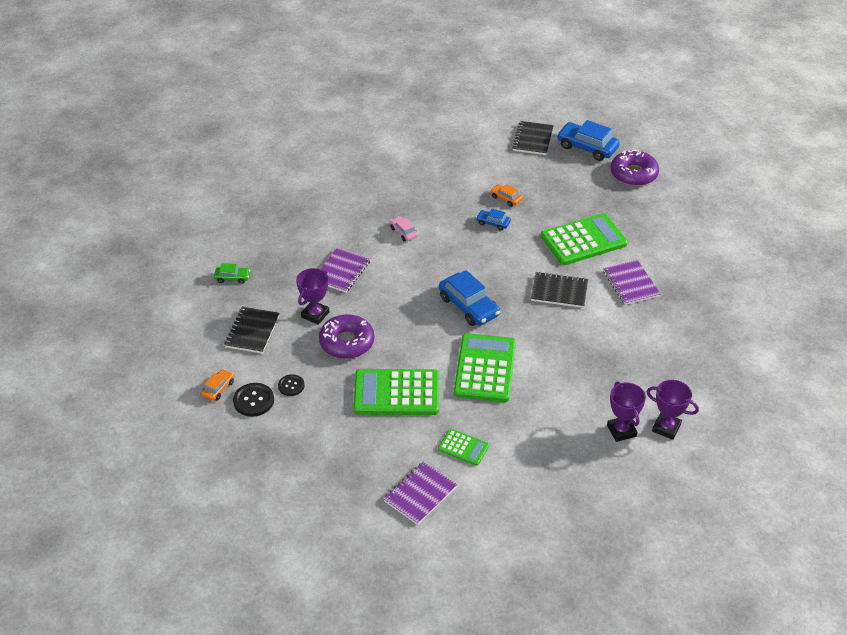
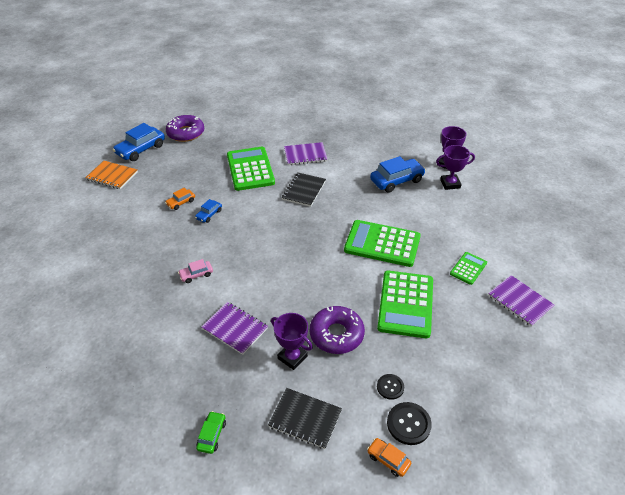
camera: 80 degrees left, 0 degrees up
(469, 306) = (308, 243): blue car -> blue car (396, 180)
(533, 139) = (112, 176): black notebook -> orange notebook

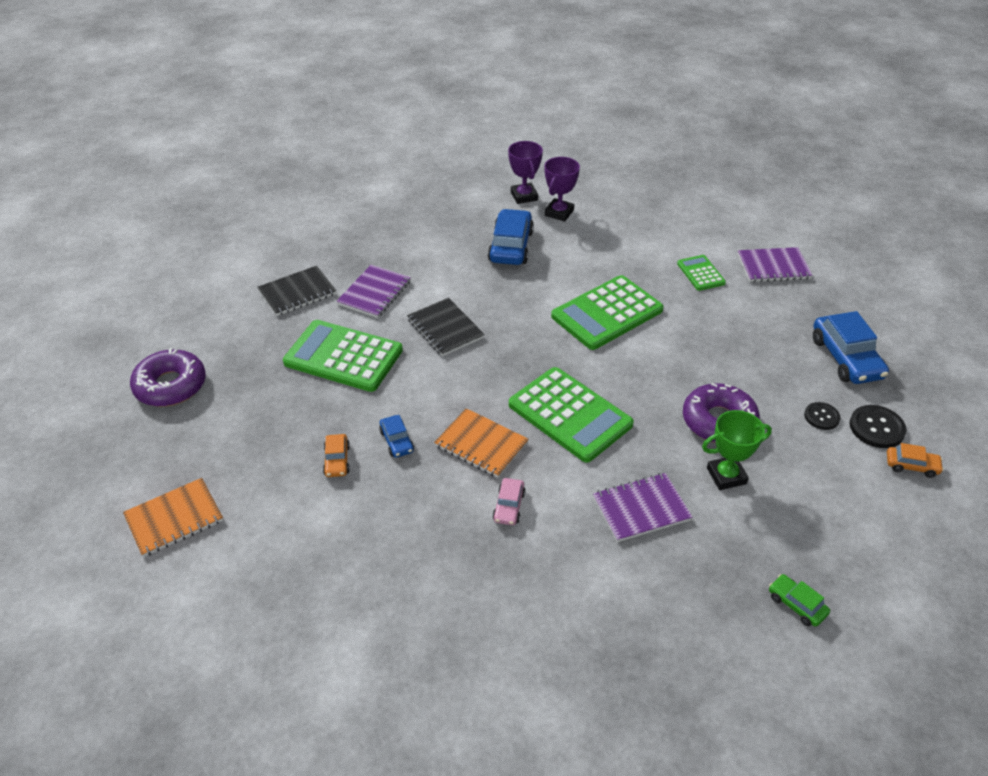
camera: 55 degrees left, 0 degrees up
(141, 149) = (146, 455): blue car -> blue car (846, 358)
(231, 244) = (481, 444): none -> orange notebook
(292, 357) = (726, 476): purple trophy -> green trophy
(305, 419) = (822, 507): black notebook -> black notebook (297, 292)
(388, 459) = (911, 466): orange car -> orange car turned 150 degrees counterclockwise
(405, 304) = (715, 345): green calculator -> green calculator (570, 415)

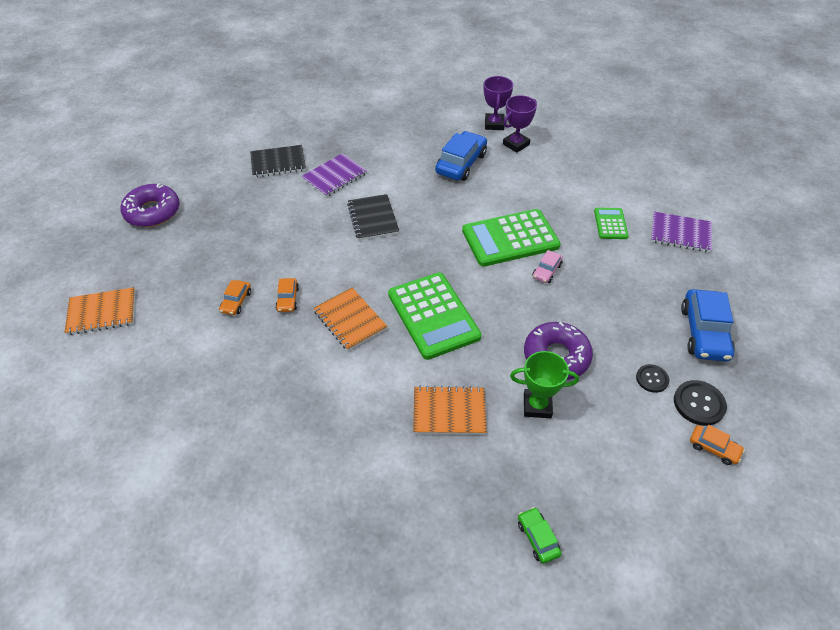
camera: 20 degrees right, 5 degrees up
(343, 356) = (284, 221): green calculator -> none
(397, 441) = (288, 299): blue car -> orange car
(509, 506) = (344, 377): pink car -> pink car (546, 271)
(641, 509) = (449, 412): purple notebook -> orange notebook

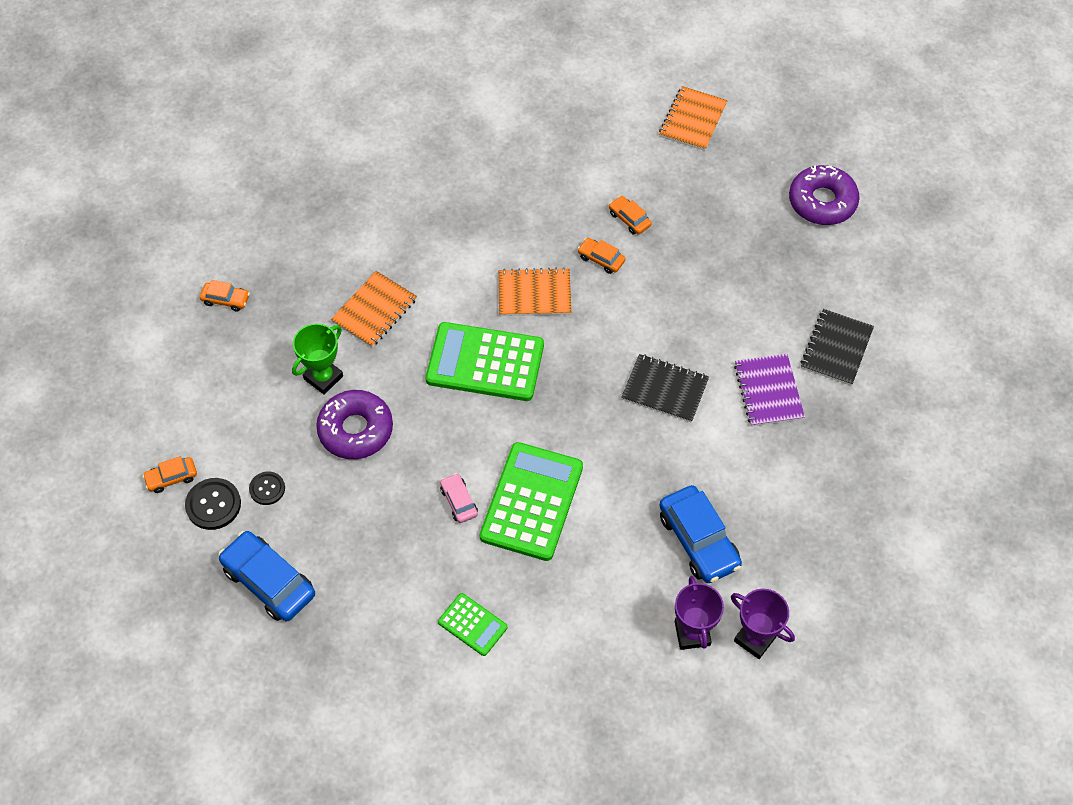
camera: 125 degrees right, 10 degrees up
(538, 538) = (226, 300): green car -> orange car
(680, 233) = (399, 688): purple notebook -> none

